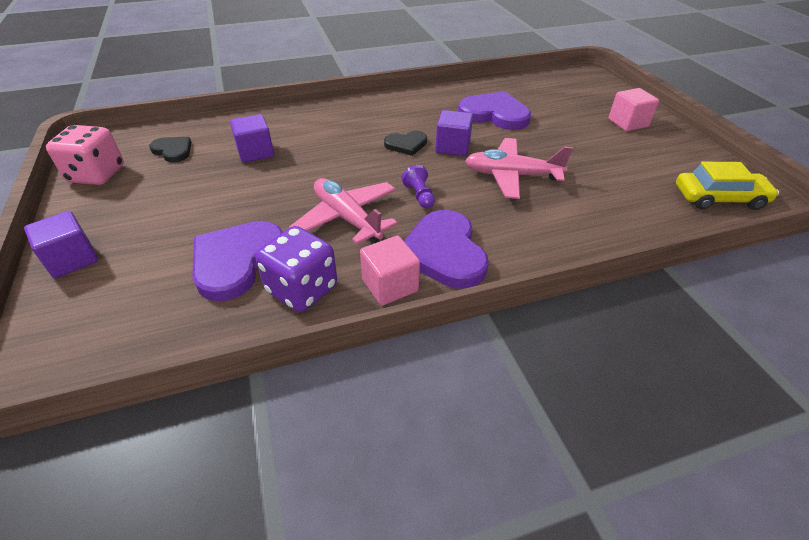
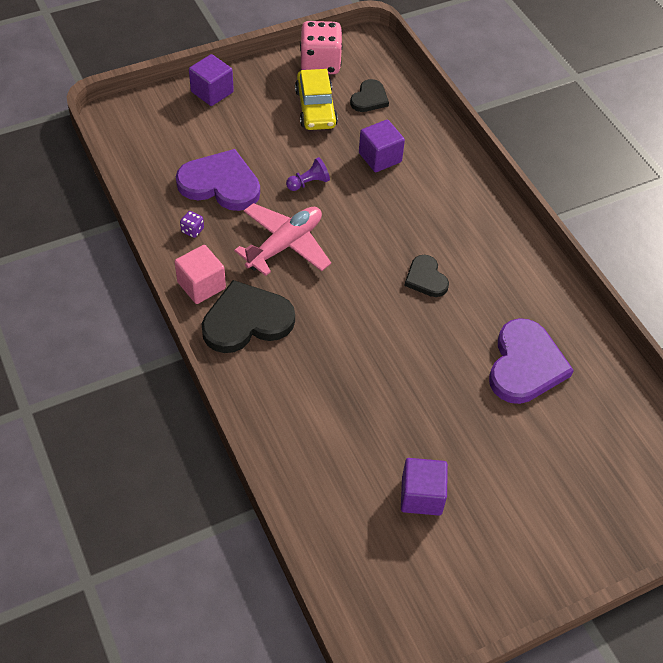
camera: 80 degrees right, 10 degrees up
(302, 289) = (192, 230): purple dice -> purple dice, size x0.41
(419, 196) = (329, 297): purple pawn -> purple pawn (308, 183)
(444, 252) = (246, 320): purple heart -> black heart
(452, 147) = (431, 322): purple cube -> purple cube (421, 496)
(511, 176) = (383, 378): pink plane -> none
(627, 123) = (547, 525): pink cube -> none
(719, 198) = (377, 592): yellow car -> yellow car (315, 108)

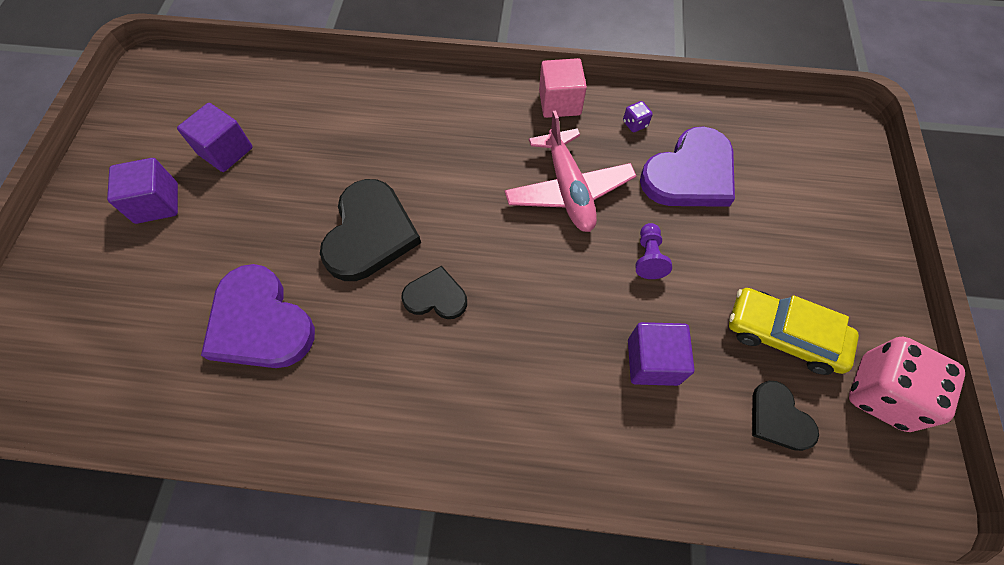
camera: 125 degrees right, 10 degrees up
(212, 92) = (858, 233): purple cube -> purple cube (157, 203)
(246, 320) = (495, 117): black heart -> black heart (370, 233)

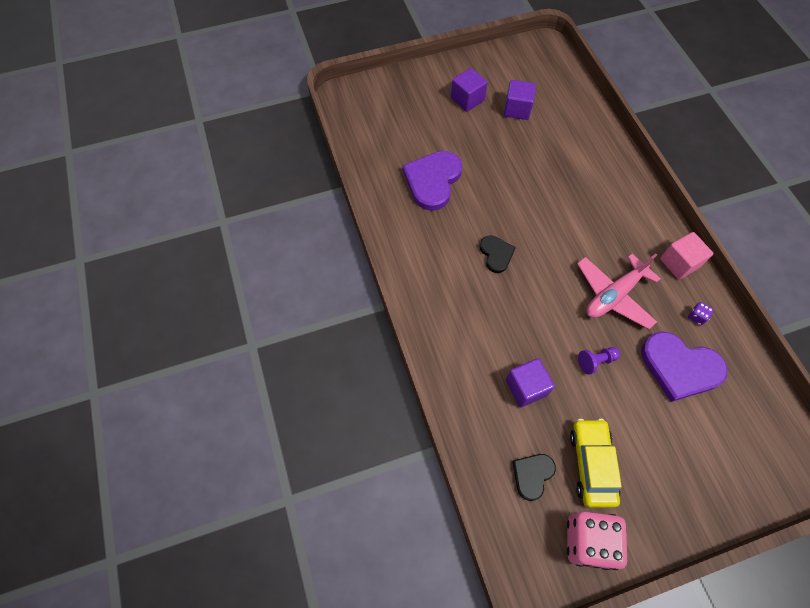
camera: 65 degrees right, 0 degrees up
(370, 233) = (513, 203): black heart -> none

